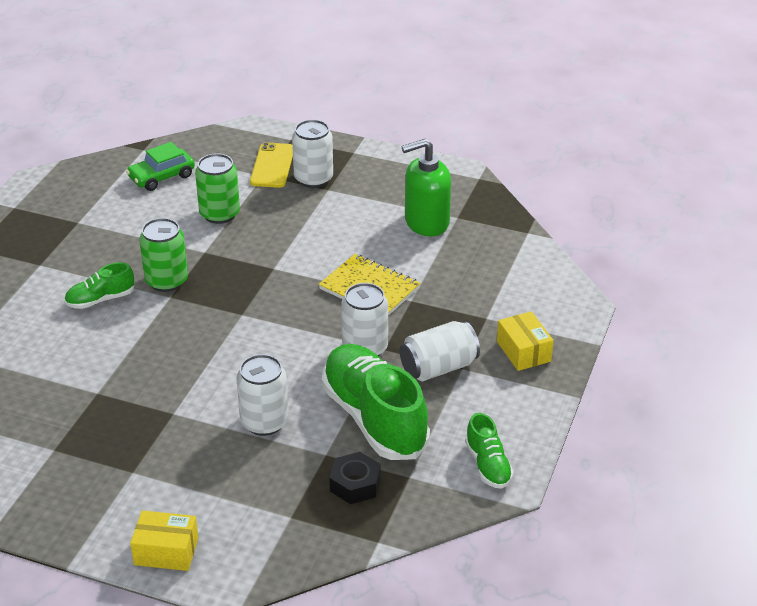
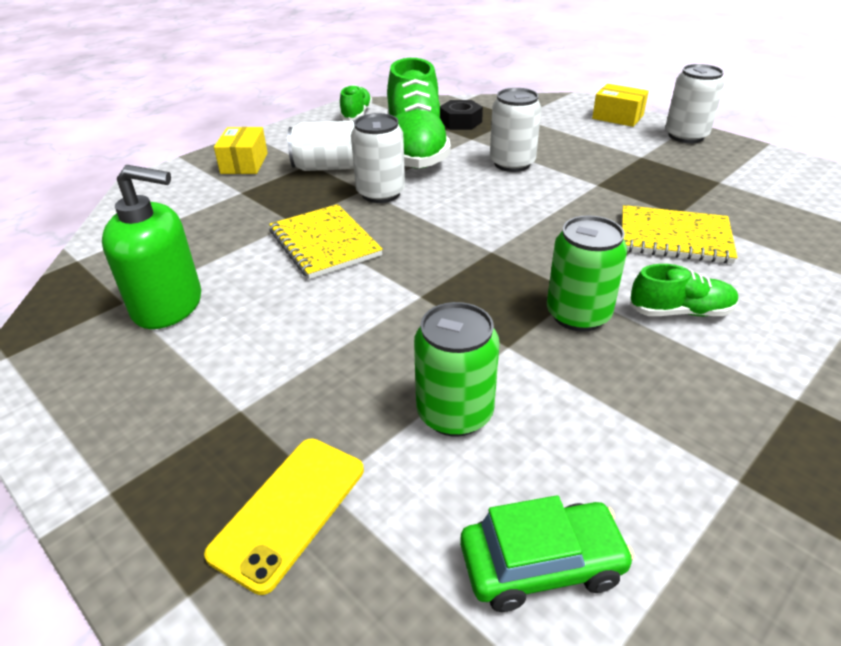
camera: 155 degrees left, 0 degrees up
(102, 364) = (674, 237): none -> yellow notebook
(313, 179) = (242, 444): white can -> white can (685, 136)

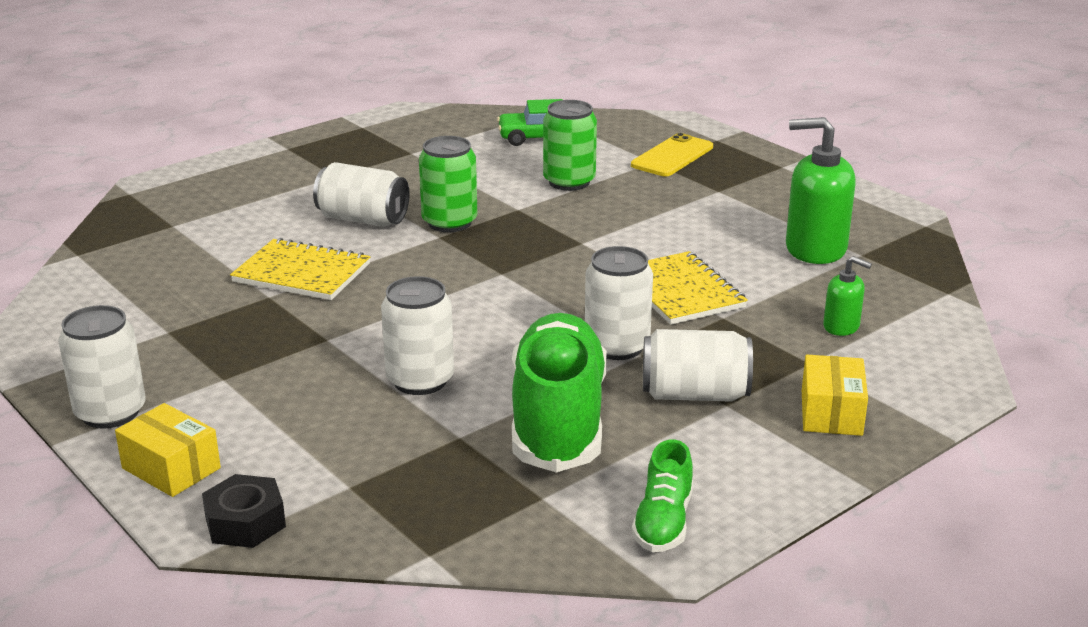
camera: 175 degrees left, 10 degrees down
(199, 220) = (841, 326): none -> green soap dispenser
(460, 122) = (464, 481): black nut -> black nut (245, 522)
(680, 312) = (363, 219): green shoe -> white can

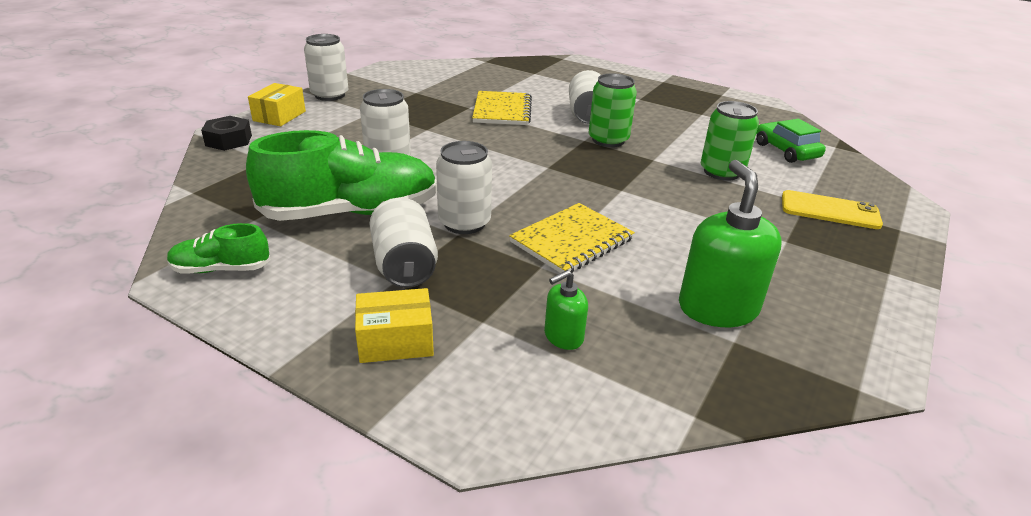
camera: 70 degrees right, 5 degrees up
(841, 326) = (563, 336): green soap dispenser -> green soap dispenser turned 45 degrees clockwise

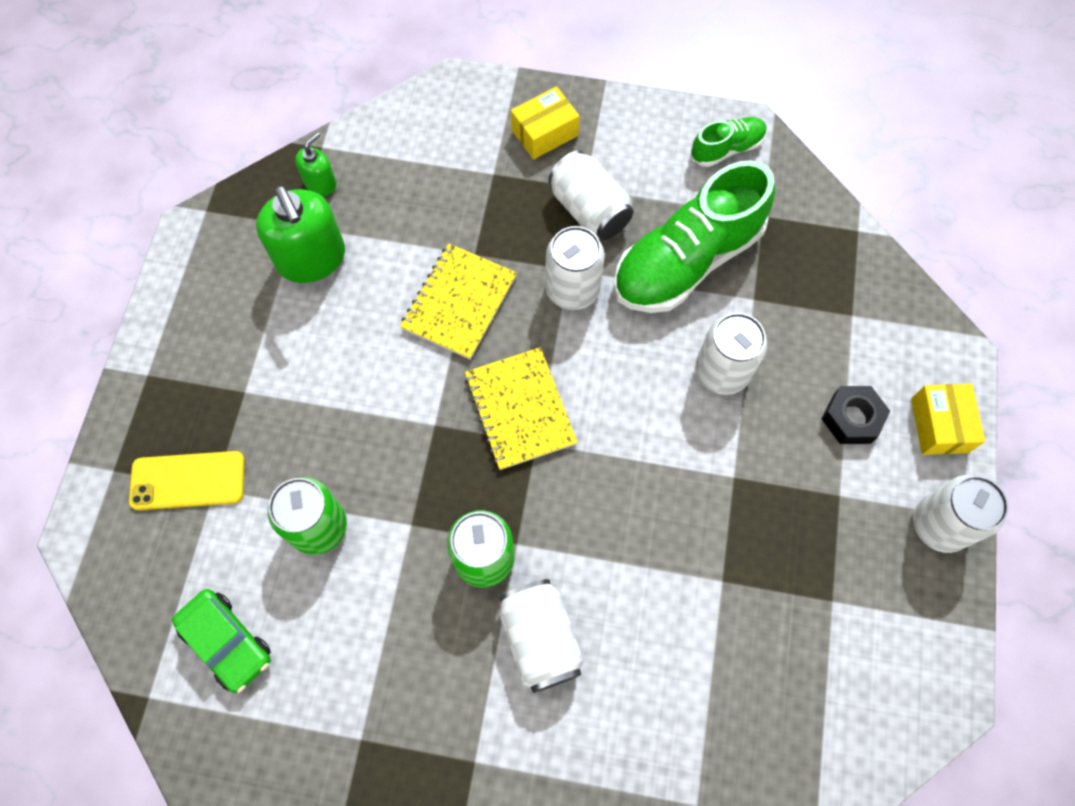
camera: 160 degrees right, 35 degrees up
(228, 140) = (931, 337): black nut -> black nut (851, 418)
(502, 110) = (669, 592): yellow notebook -> yellow notebook (520, 409)
(563, 336) = (428, 181): green soap dispenser -> green soap dispenser (320, 183)

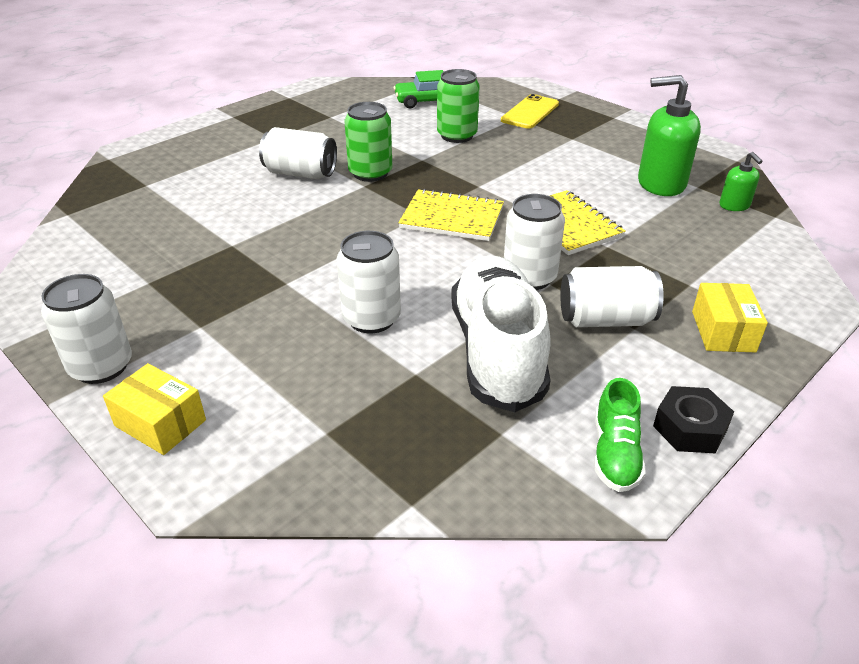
camera: 125 degrees right, 30 degrees down
(686, 261) = (497, 351): green shoe -> white shoe
(851, 418) = (241, 369): black nut -> black nut (690, 428)

